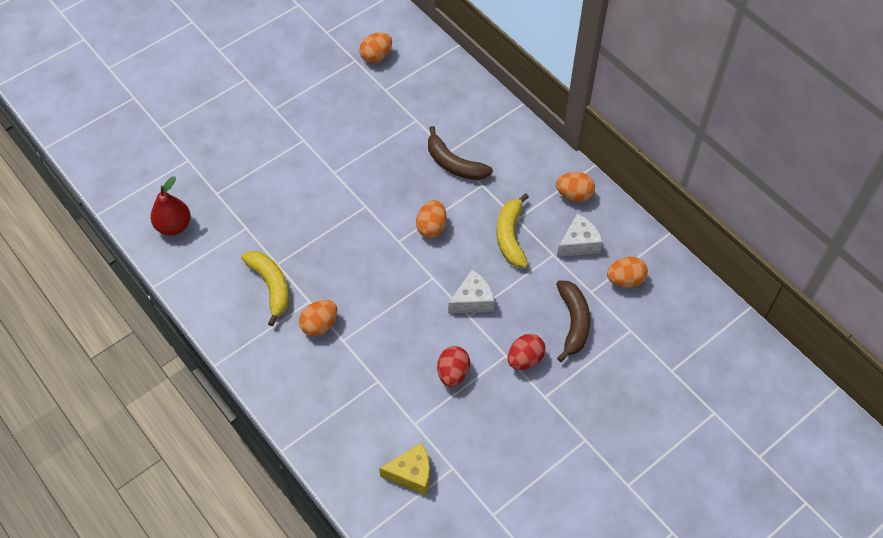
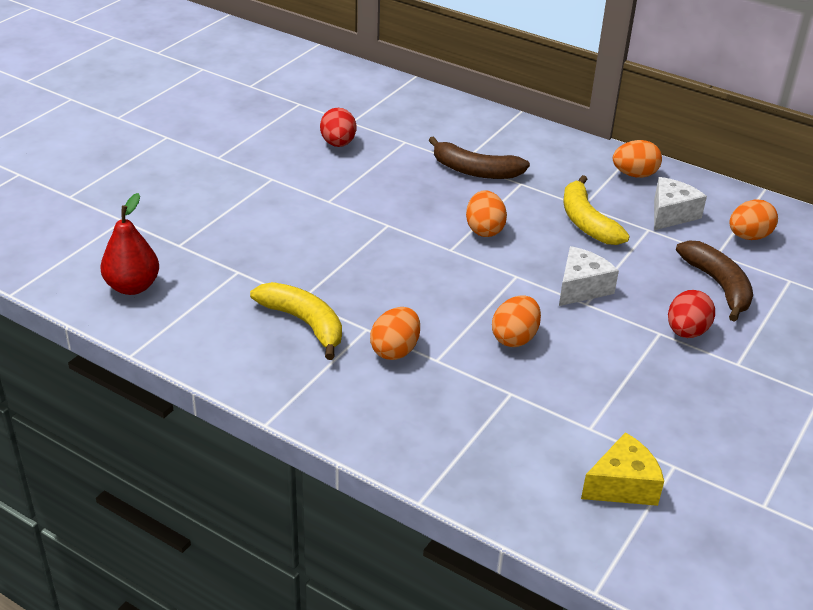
camera: 20 degrees left, 20 degrees down
(376, 56) = (323, 97): orange egg -> orange egg (514, 338)
(453, 373) = (605, 364): red egg -> red egg (338, 144)

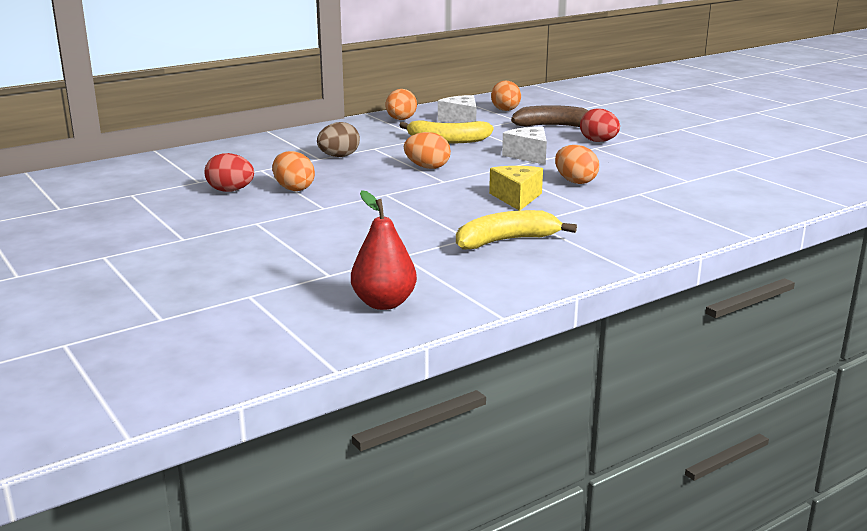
camera: 65 degrees left, 15 degrees down
(395, 350) = (566, 217): orange egg -> orange egg (294, 189)
(475, 171) = (339, 156): brown banana -> brown egg
(622, 485) = (749, 182): yellow cheese -> yellow cheese (516, 198)

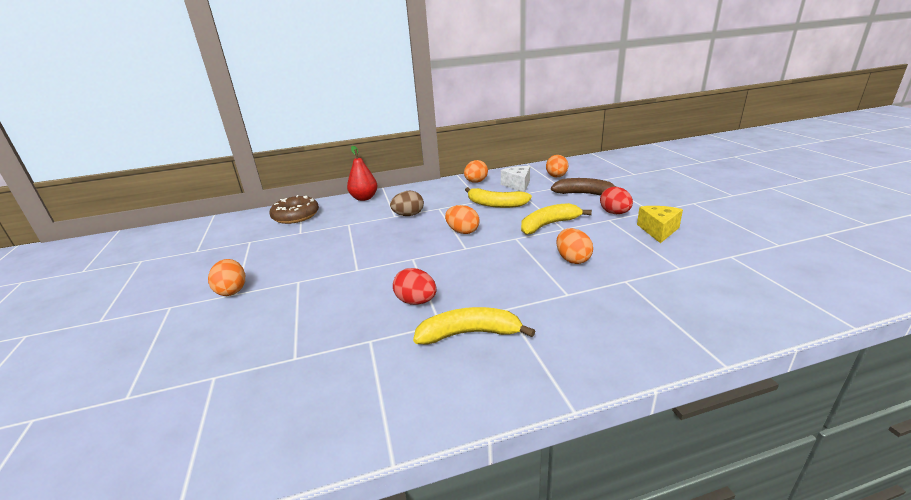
camera: 20 degrees right, 5 degrees up
(169, 166) = (296, 216): none -> brown donut
(230, 191) = (311, 244): red egg -> red egg (416, 301)
(294, 189) = (353, 246): orange egg -> orange egg (232, 290)
(384, 303) = (304, 413): red pear -> red pear (364, 198)
(516, 198) = (511, 275): yellow cheese -> yellow cheese (658, 230)
(528, 155) = (548, 225): white cheese -> yellow banana

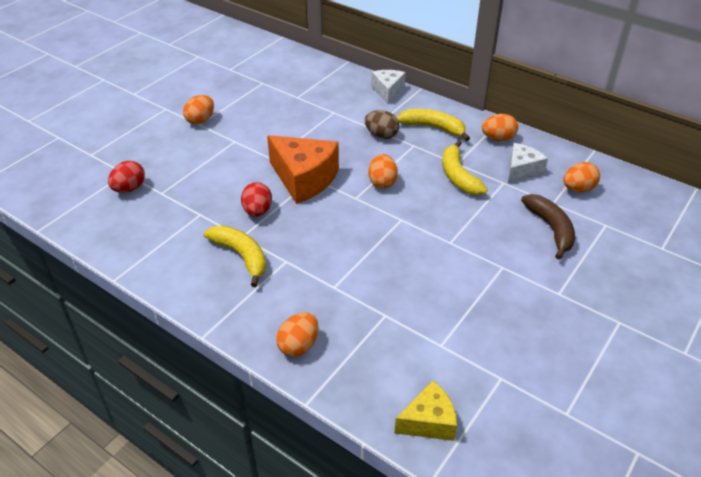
camera: 50 degrees right, 15 degrees up
(296, 216) = (320, 77): brown donut -> none
(364, 198) = (387, 91): red pear -> white cheese
(408, 263) = (304, 179): none -> orange cheese
(548, 225) = (448, 229): yellow banana -> yellow banana (433, 128)
(572, 259) = (393, 270): orange egg -> orange egg (299, 345)
(615, 213) = (522, 266): red egg -> red egg (129, 188)
(658, 230) = (511, 310): yellow cheese -> yellow cheese (428, 421)

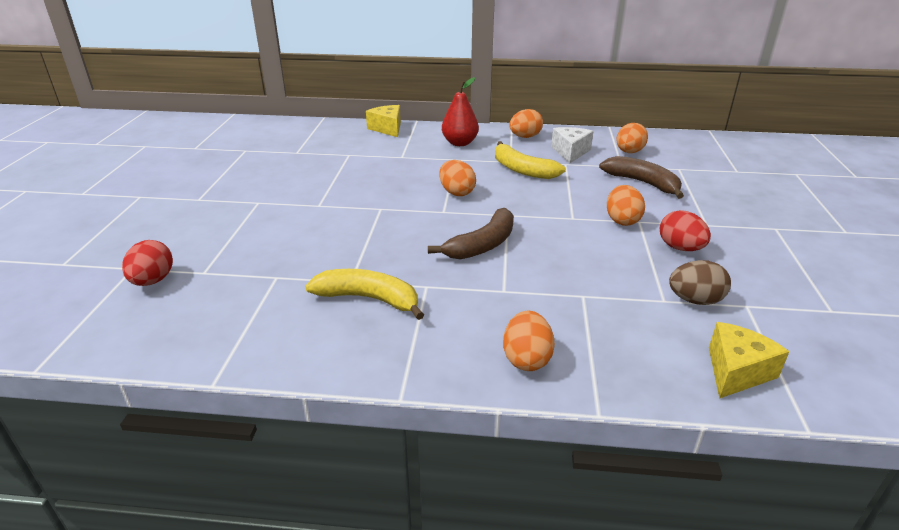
camera: 30 degrees left, 10 degrees down
(201, 120) = (197, 195): orange egg -> orange egg (622, 220)
(257, 211) = (347, 253): red egg -> red egg (680, 248)
(304, 179) = (372, 211): orange cheese -> none
(355, 241) = (482, 245): none -> brown banana
(381, 135) = (416, 159): brown egg -> brown egg (695, 300)
(387, 91) = (387, 128): white cheese -> yellow cheese
(433, 128) = (460, 143): yellow banana -> red pear

